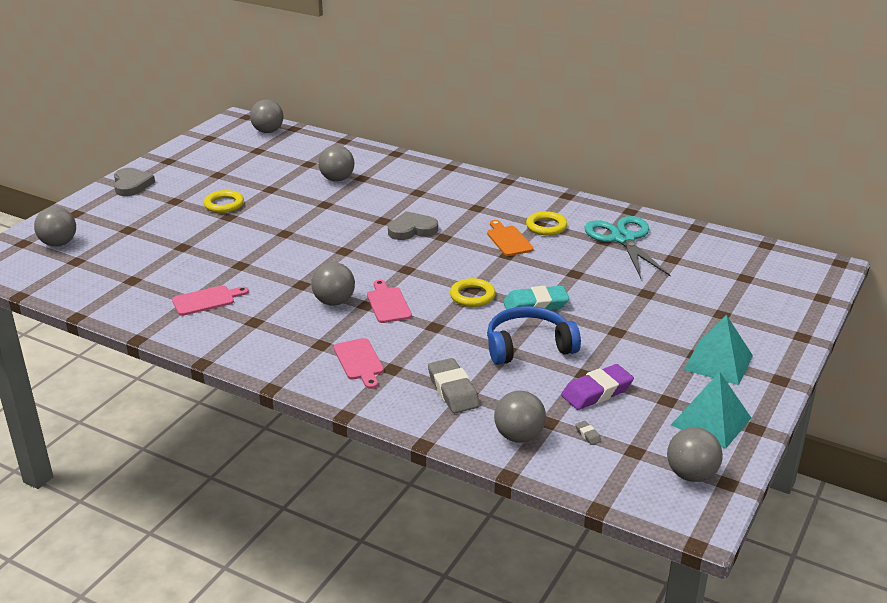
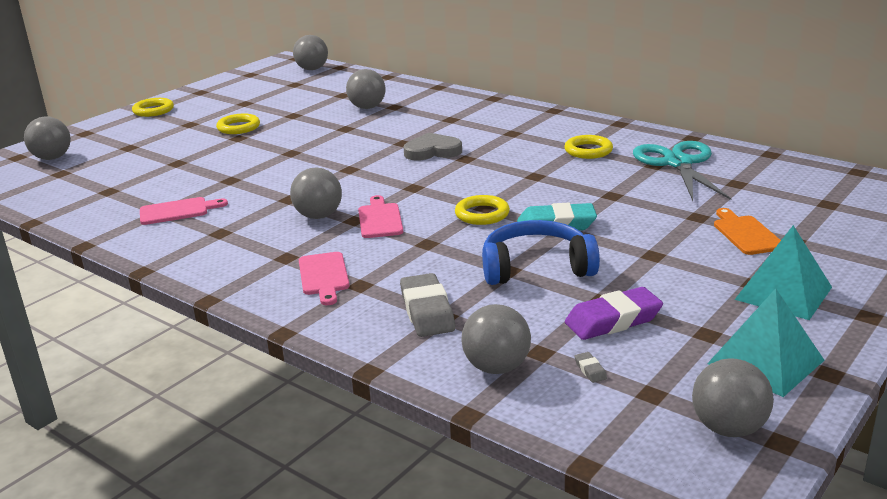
camera: 10 degrees right, 5 degrees down
(131, 185) = (153, 110): grey heart -> yellow ring
(508, 240) = (540, 162): orange cutting board -> orange cutting board (746, 234)

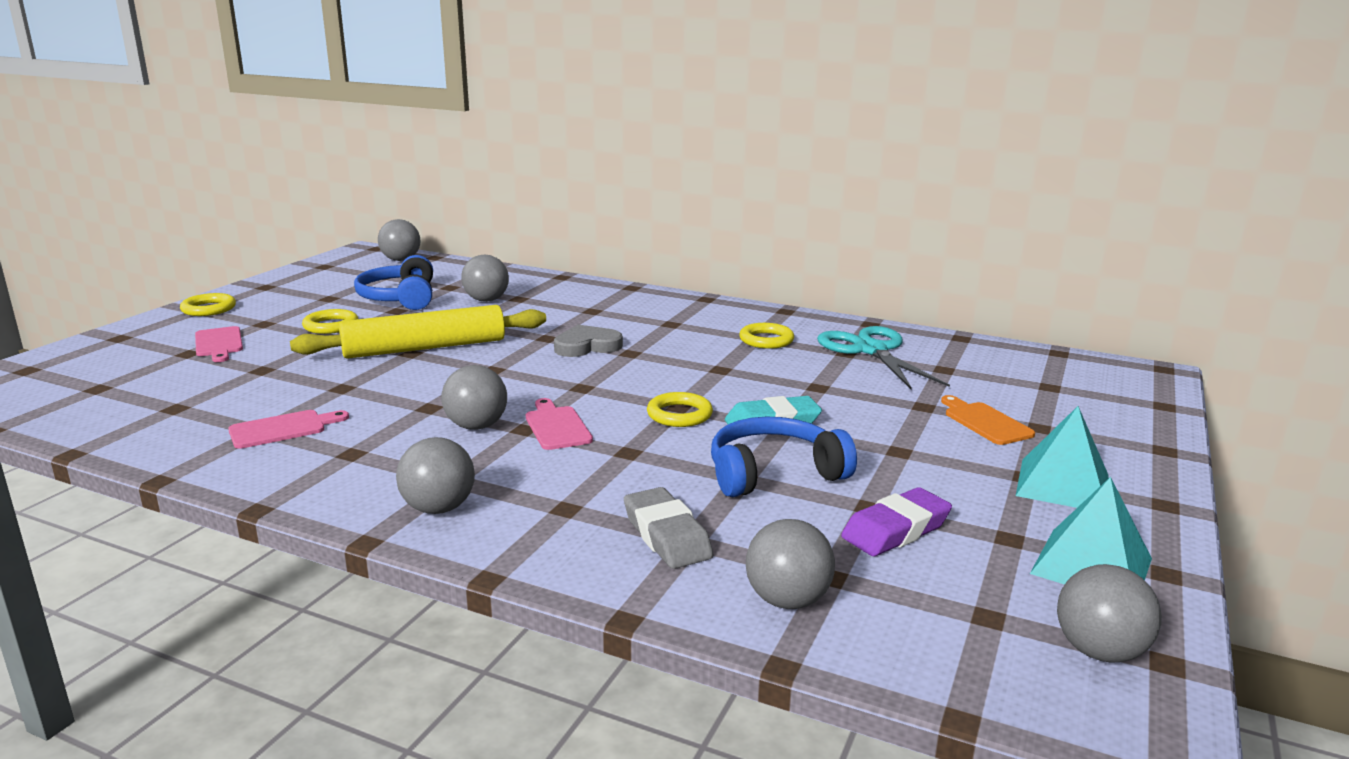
camera: 15 degrees left, 5 degrees down
(52, 158) = (80, 369): grey ball -> grey ball (438, 508)
(299, 104) = (399, 298): none -> blue headphones
(303, 148) = (425, 348): none -> yellow rolling pin
(324, 276) = (513, 500): pink cutting board -> pink cutting board (219, 343)
(590, 370) = (901, 594): grey eraser -> none

